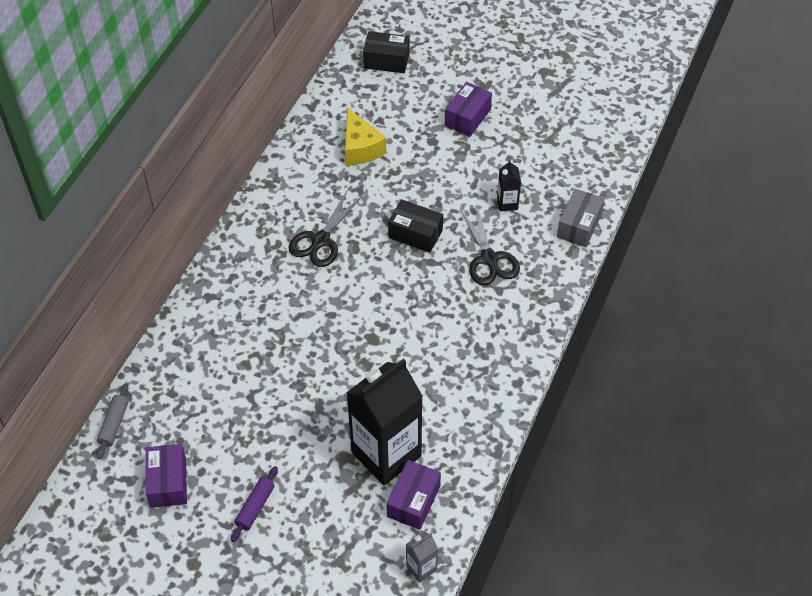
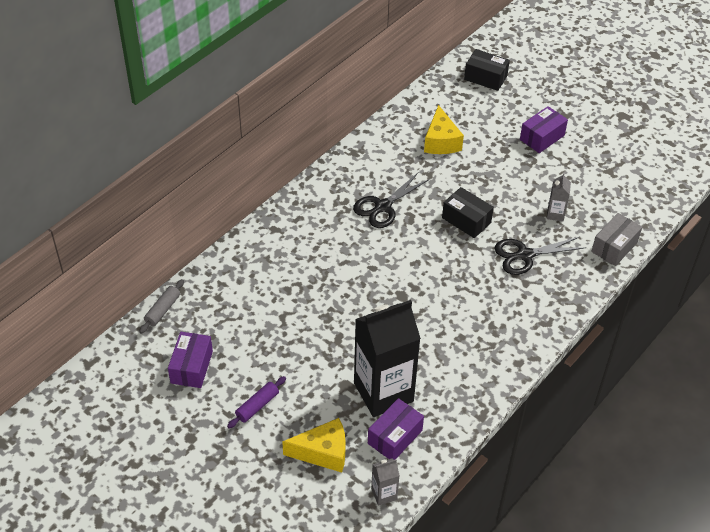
camera: 15 degrees right, 5 degrees down
(343, 540) = (323, 452): none -> yellow cheese
(489, 258) = (525, 255): black scissors -> black scissors turned 75 degrees clockwise
(507, 203) = (555, 214): black carton -> grey carton

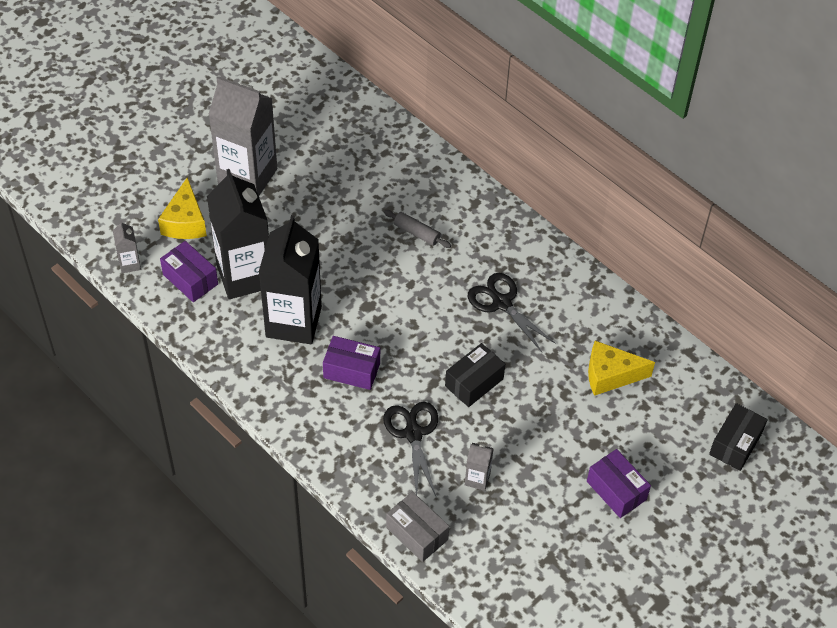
camera: 95 degrees right, 5 degrees up
(162, 310) = (374, 110): grey rolling pin -> grey rolling pin (417, 233)
(191, 367) = (301, 130): purple box -> purple box (352, 370)
(257, 406) = (247, 176): purple rolling pin -> grey carton
(429, 347) = (293, 322): none -> black carton

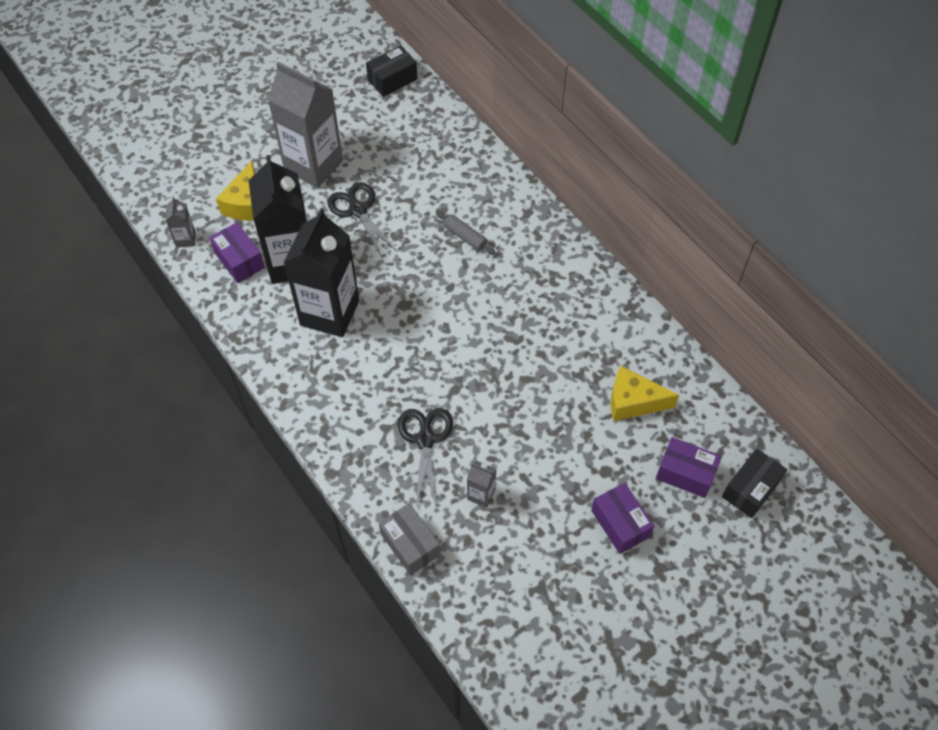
camera: 10 degrees right, 5 degrees up
(352, 370) = (377, 368): purple box -> purple box (685, 473)
(474, 382) = (495, 394): black box -> black box (392, 79)
(502, 303) = (536, 316): black scissors -> black scissors (358, 210)

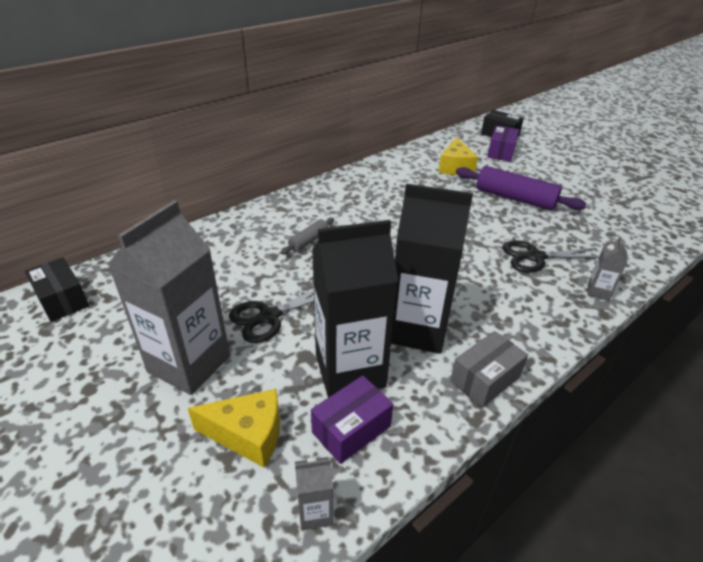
camera: 95 degrees left, 20 degrees down
(410, 544) = (636, 261): grey box -> grey box (485, 379)
(481, 494) = (568, 228): grey carton -> grey carton (598, 292)
(551, 454) = (515, 198): none -> purple rolling pin
(620, 523) = (551, 174): purple box -> none

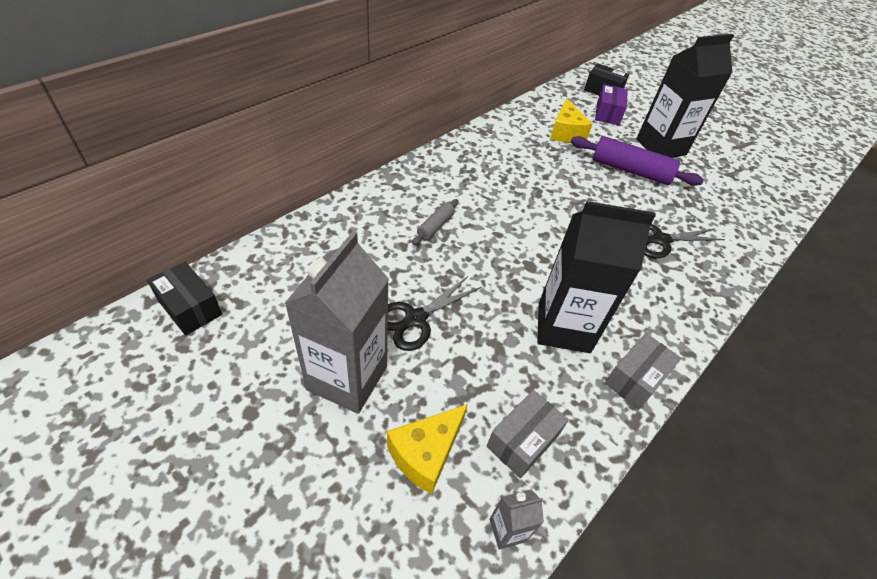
camera: 10 degrees left, 10 degrees up
(248, 435) = (426, 453): yellow cheese -> yellow cheese turned 135 degrees clockwise
(350, 371) = (508, 377): black carton -> black carton (660, 147)
(351, 429) = (523, 440): purple box -> grey box
(598, 292) = (723, 278): grey carton -> none

